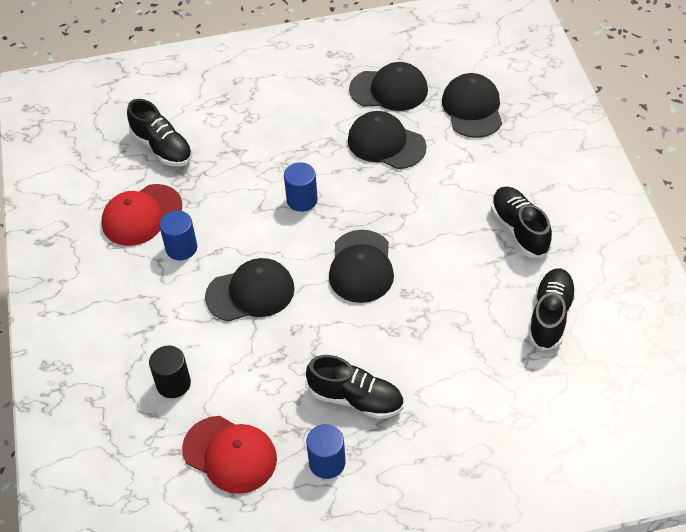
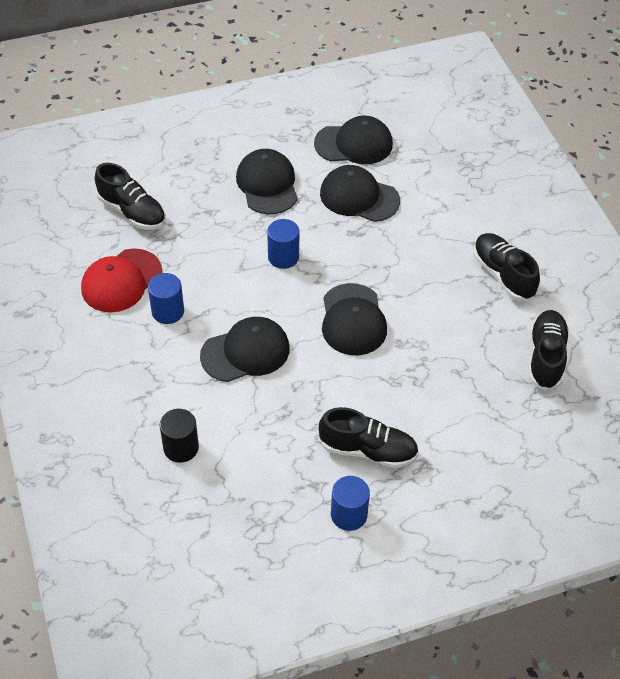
camera: 10 degrees left, 0 degrees up
(230, 454) = (250, 514): red cap -> none
(472, 108) = (439, 159): black cap -> black cap (267, 184)

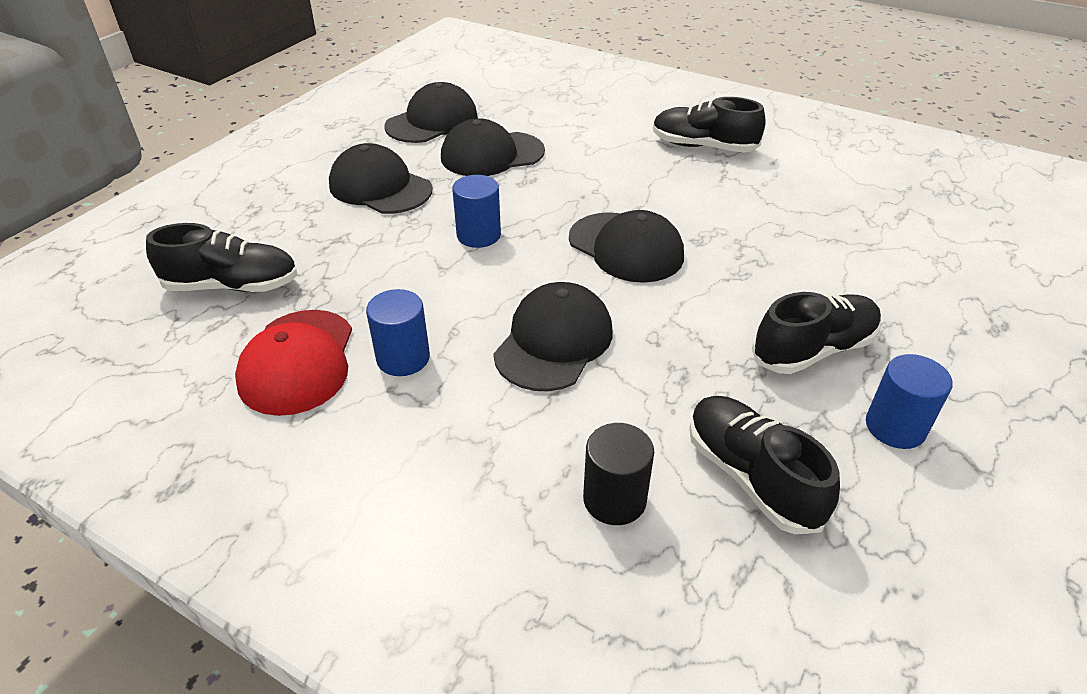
camera: 40 degrees left, 10 degrees down
(546, 357) = (828, 182): black shoe -> black shoe (751, 477)

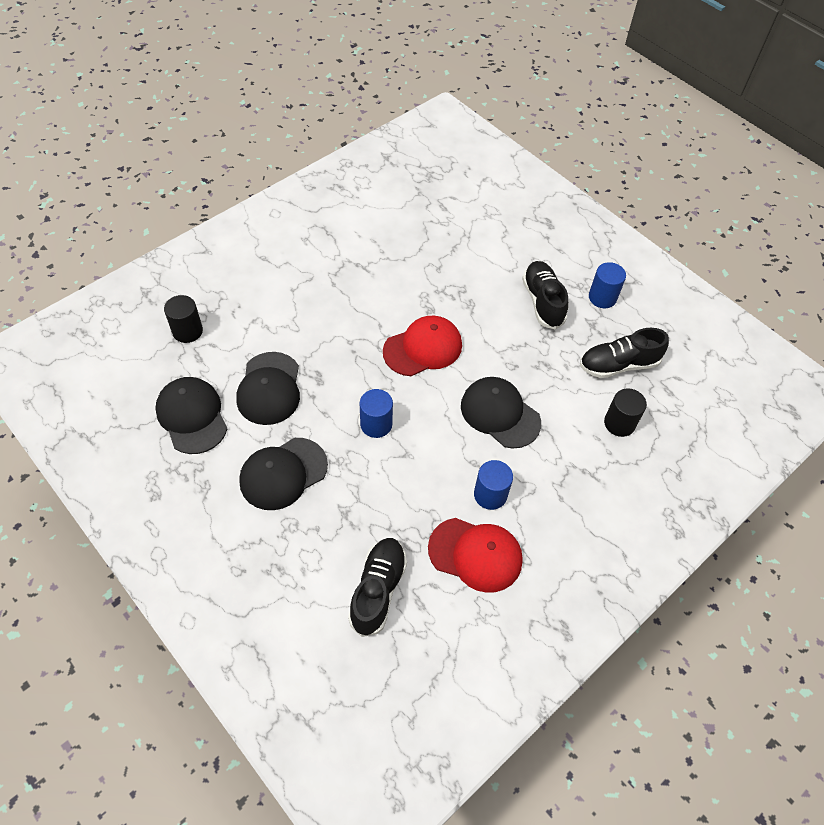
camera: 75 degrees left, 15 degrees up
(538, 95) = (187, 331): none -> black cylinder
(626, 247) = (423, 348): black cap -> red cap
(703, 147) = (322, 262): black shoe -> none

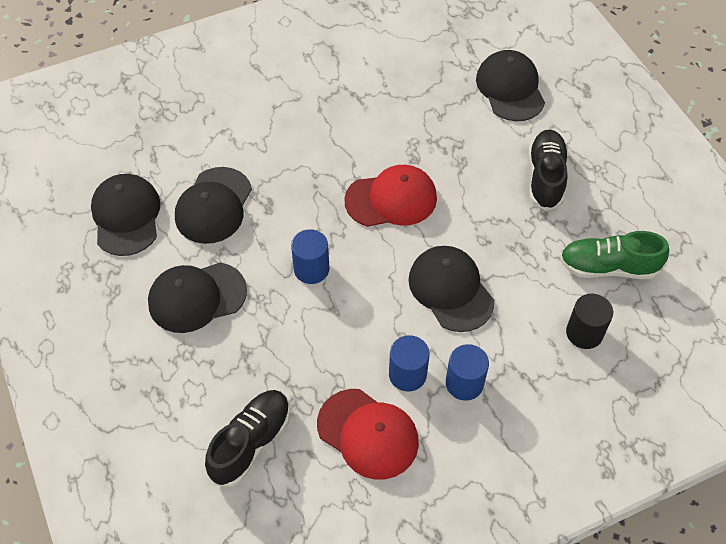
camera: 20 degrees right, 0 degrees up
(187, 331) = (152, 127): black cylinder -> none
(487, 234) = (510, 88): none -> black cap
(602, 297) = (618, 187): blue cylinder -> blue cylinder (464, 383)
(618, 365) = (608, 267): black shoe -> green shoe

